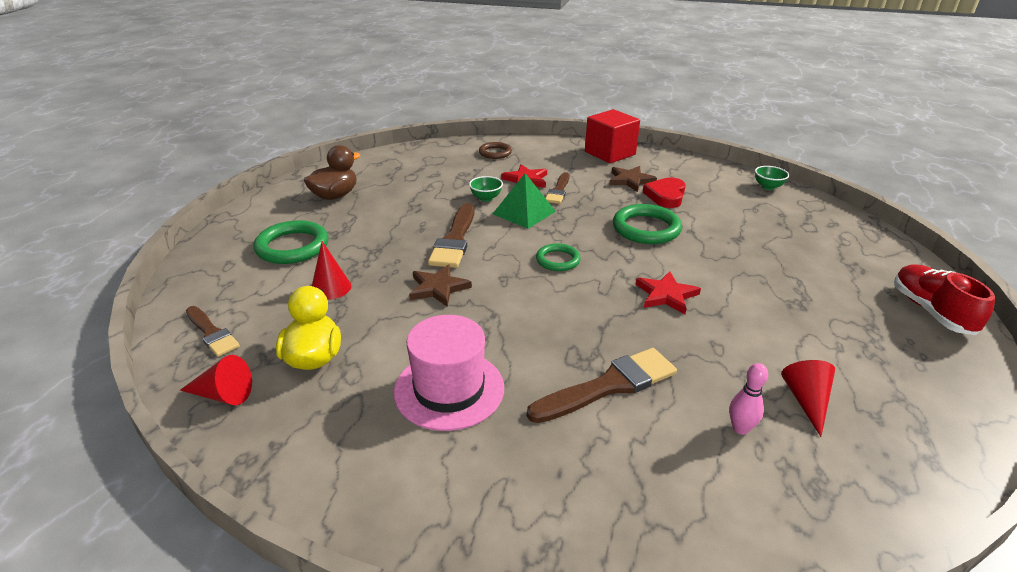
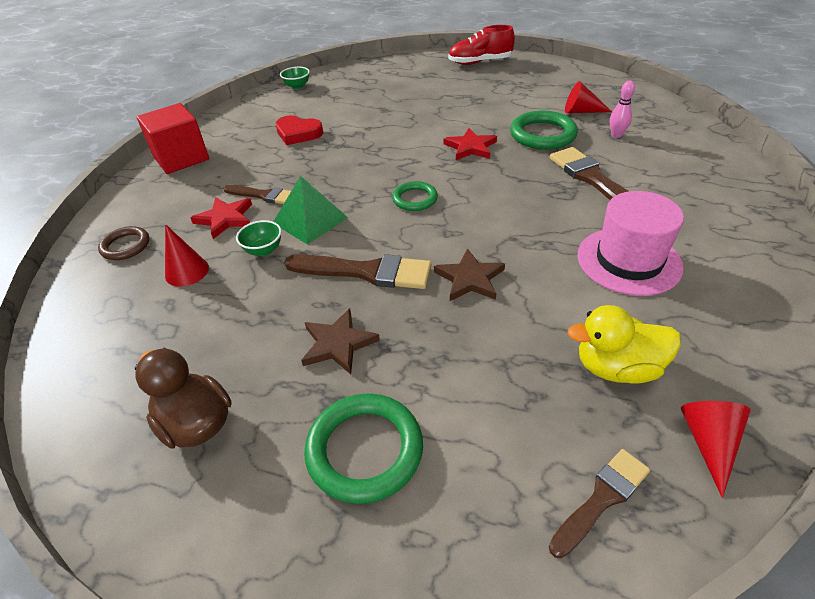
camera: 85 degrees left, 10 degrees up
(331, 288) = (476, 377): red cone -> red cone (187, 271)
(630, 180) = (257, 150): brown star -> brown star (338, 344)
(646, 228) = (360, 148): green ring -> green ring (542, 135)

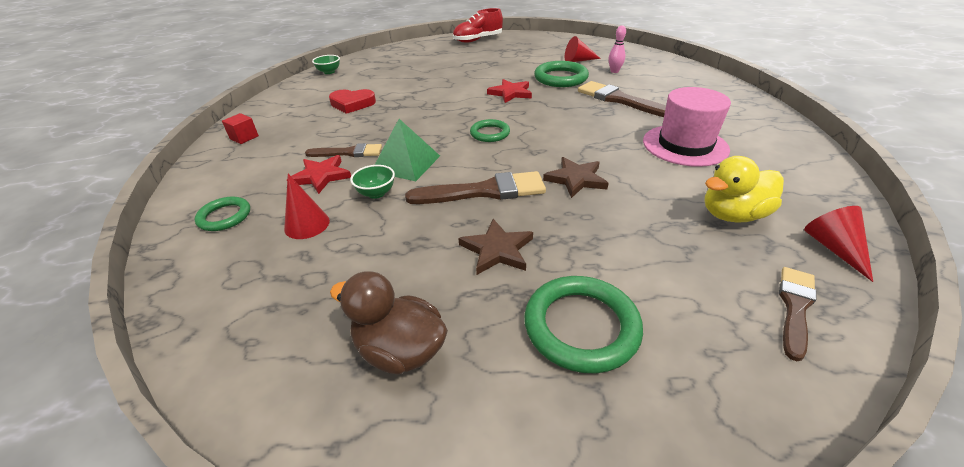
camera: 20 degrees left, 5 degrees down
(125, 246) = (224, 216): brown ring -> green ring
(181, 158) = (244, 137): red cube -> red cube, size x0.46

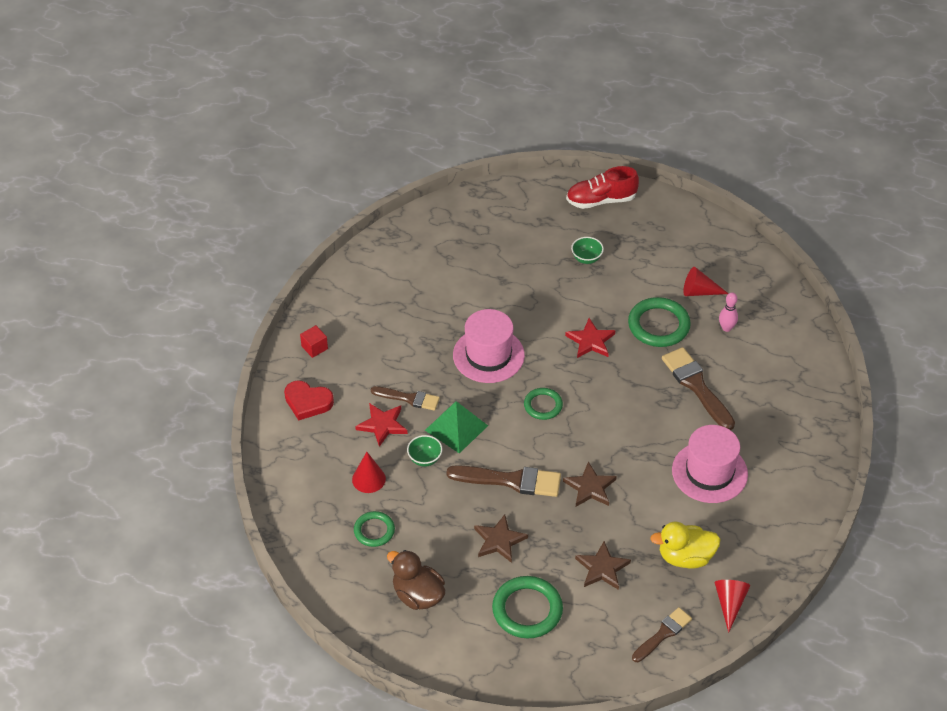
camera: 15 degrees right, 10 degrees up
(224, 216) = (307, 453): green ring -> green ring (374, 531)
(329, 72) = (402, 236): green bowl -> green bowl (586, 258)
(352, 104) = (421, 315): red heart -> red heart (307, 402)
(422, 114) = (488, 355): none -> pink hat
(646, 249) = (602, 568): none -> brown star

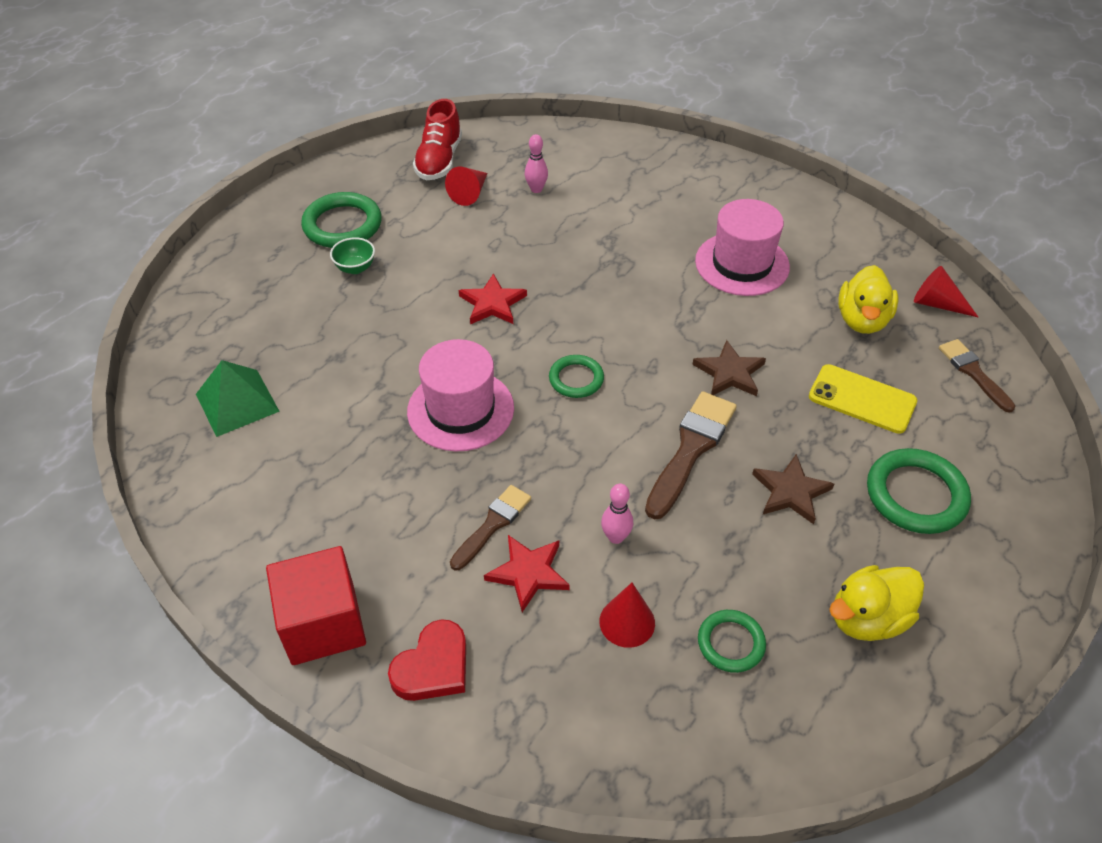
camera: 70 degrees left, 0 degrees up
(314, 347) = (323, 624): red cube -> red cube, size x2.16
(418, 595) = (867, 619): brown duck -> yellow duck
(425, 459) = (615, 537): green bowl -> pink bowling pin
(456, 428) = (573, 483): green pyramid -> green pyramid (237, 402)
(601, 200) = (269, 228): red shoe -> red shoe (439, 160)
(602, 568) = (862, 399): brown star -> yellow phone
(658, 325) = (501, 239): green ring -> green ring (342, 225)
(696, 386) = (610, 237): brown brush -> none

